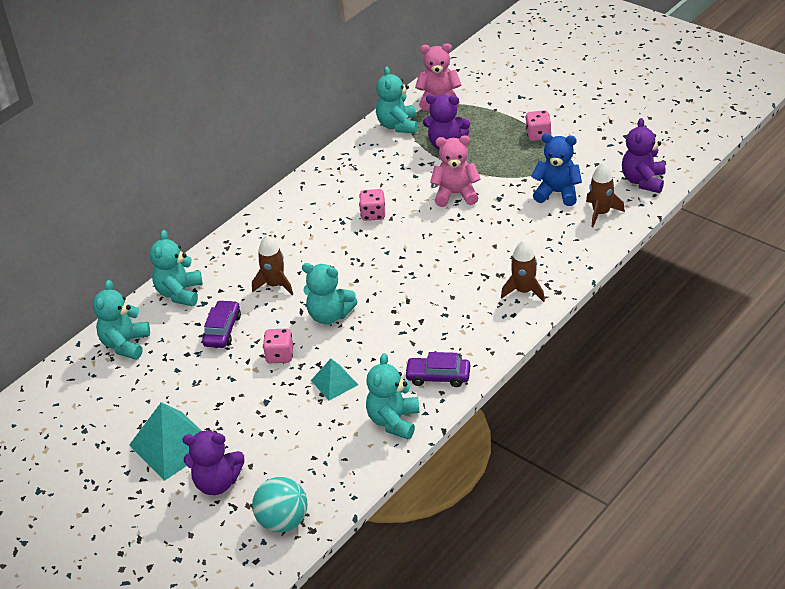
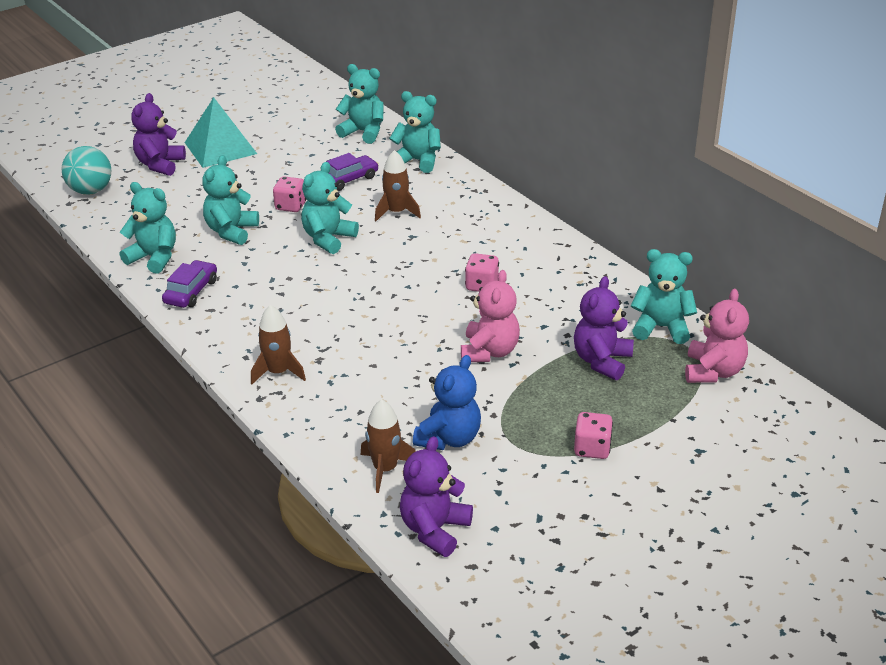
camera: 100 degrees right, 5 degrees down
(222, 330) = (348, 179): purple car -> purple car turned 60 degrees counterclockwise
(334, 382) = (231, 231): turquoise pyramid -> turquoise teddy bear
(643, 181) = (434, 530): purple teddy bear -> purple teddy bear turned 90 degrees counterclockwise

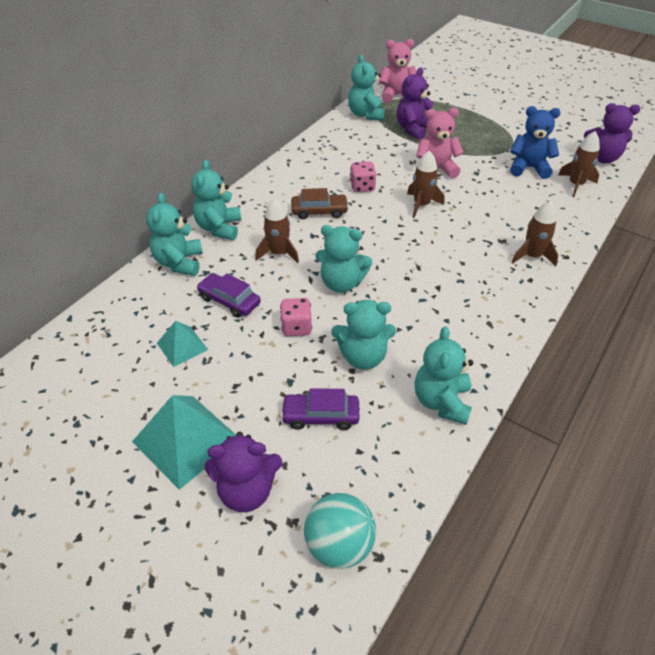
camera: 110 degrees left, 10 degrees up
(191, 292) = (475, 347): purple car -> purple car (320, 416)
(311, 154) = (182, 346): none -> turquoise pyramid
(363, 132) = (123, 318): turquoise teddy bear -> turquoise teddy bear (219, 228)
(420, 319) = (421, 205): none -> brown rocket
(451, 247) = (319, 211): none -> brown car
(592, 448) = (492, 122): pink dice -> none
(602, 361) = (413, 129): purple teddy bear -> purple teddy bear turned 120 degrees clockwise

